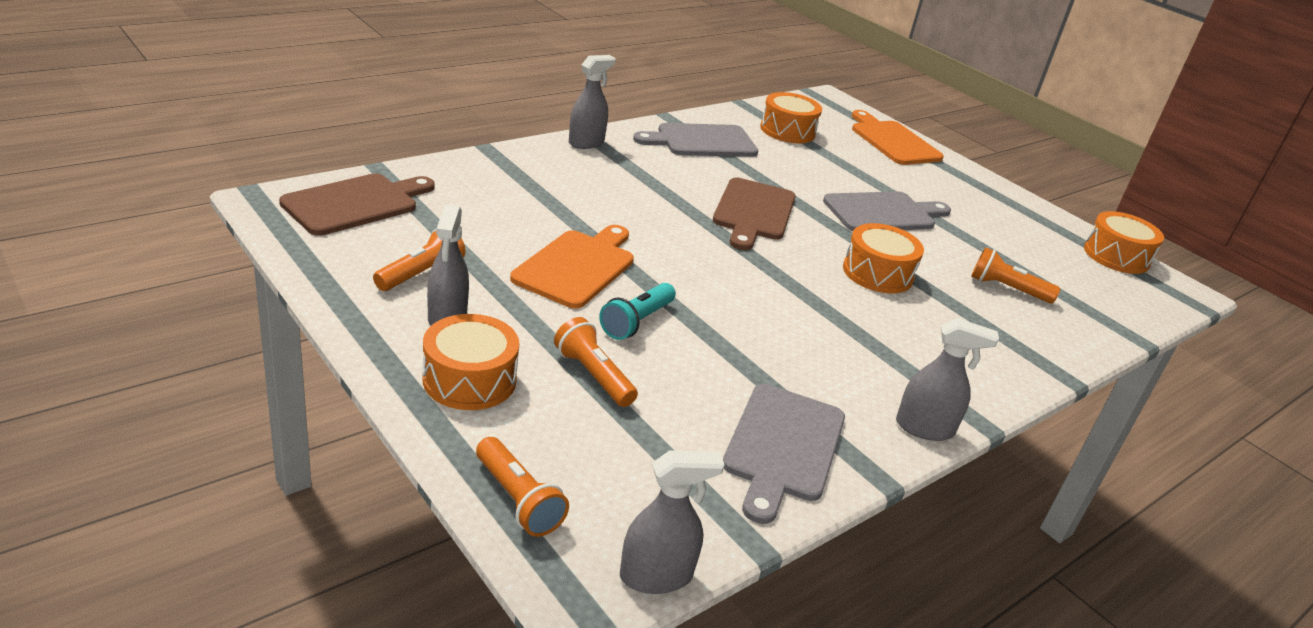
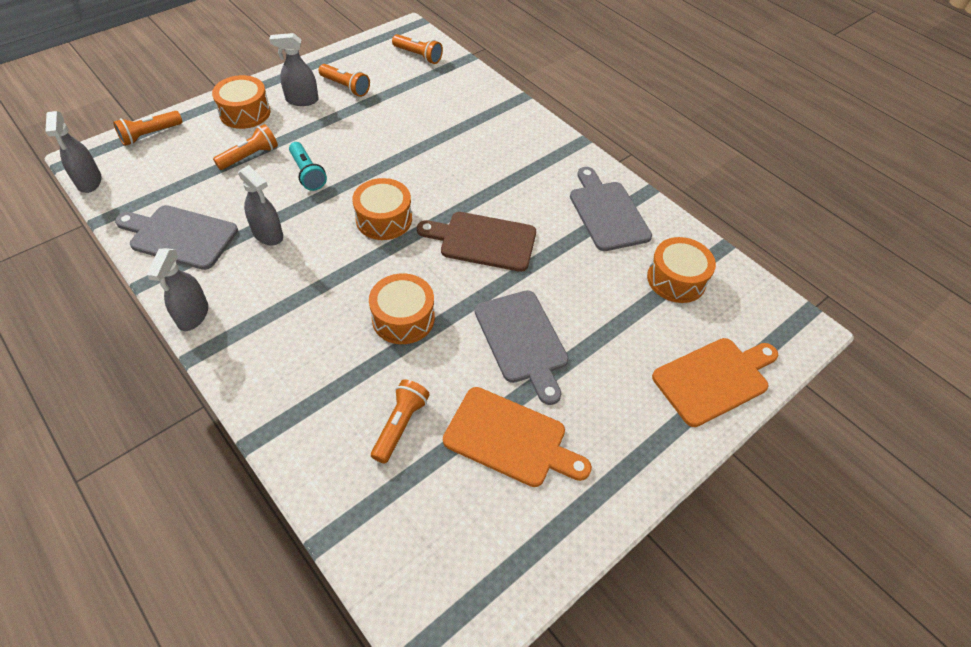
camera: 90 degrees right, 20 degrees up
(355, 203) = (418, 56): brown cutting board -> orange flashlight
(577, 266) = (369, 146): orange cutting board -> orange cutting board (510, 438)
(586, 142) = (561, 144): grey spray bottle -> grey spray bottle (268, 234)
(637, 322) = (308, 173): turquoise flashlight -> turquoise flashlight turned 150 degrees counterclockwise
(1116, 256) = (509, 583): orange drum -> orange drum (384, 219)

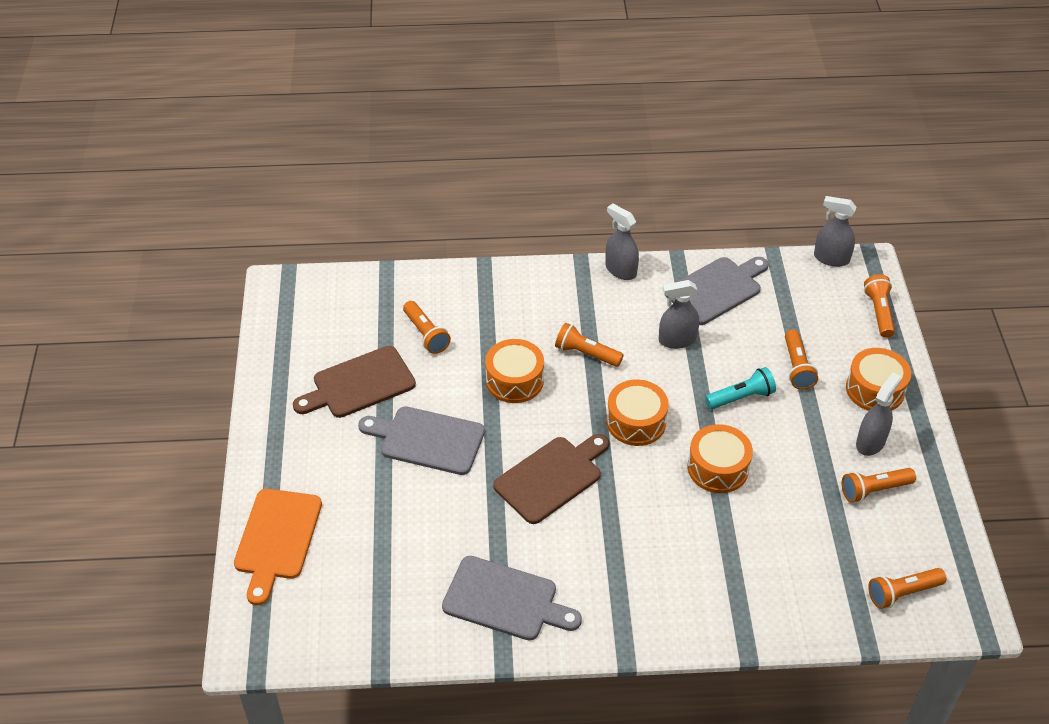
camera: 130 degrees right, 5 degrees down
(308, 173) = (741, 397): turquoise flashlight -> turquoise flashlight turned 150 degrees clockwise
(330, 285) = (586, 354): none -> orange flashlight
(510, 438) = (359, 384): orange cutting board -> brown cutting board
(676, 279) = (383, 593): orange drum -> orange drum (718, 468)

